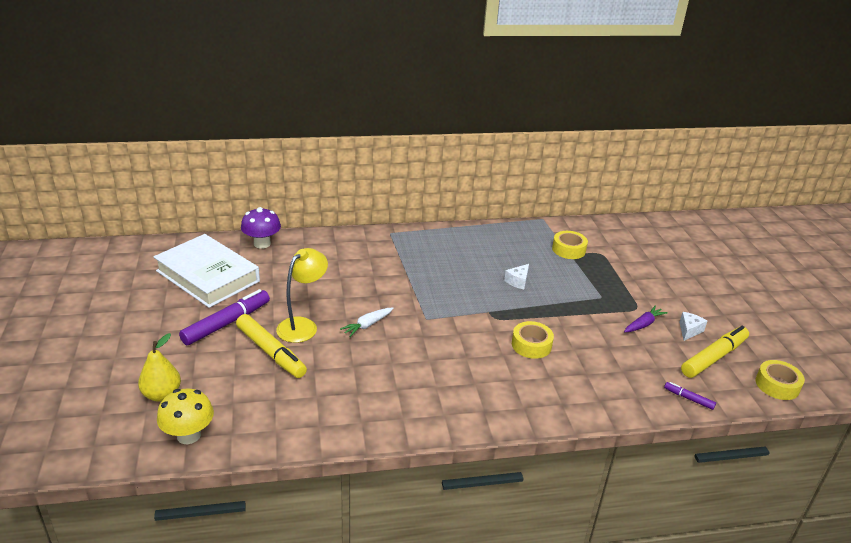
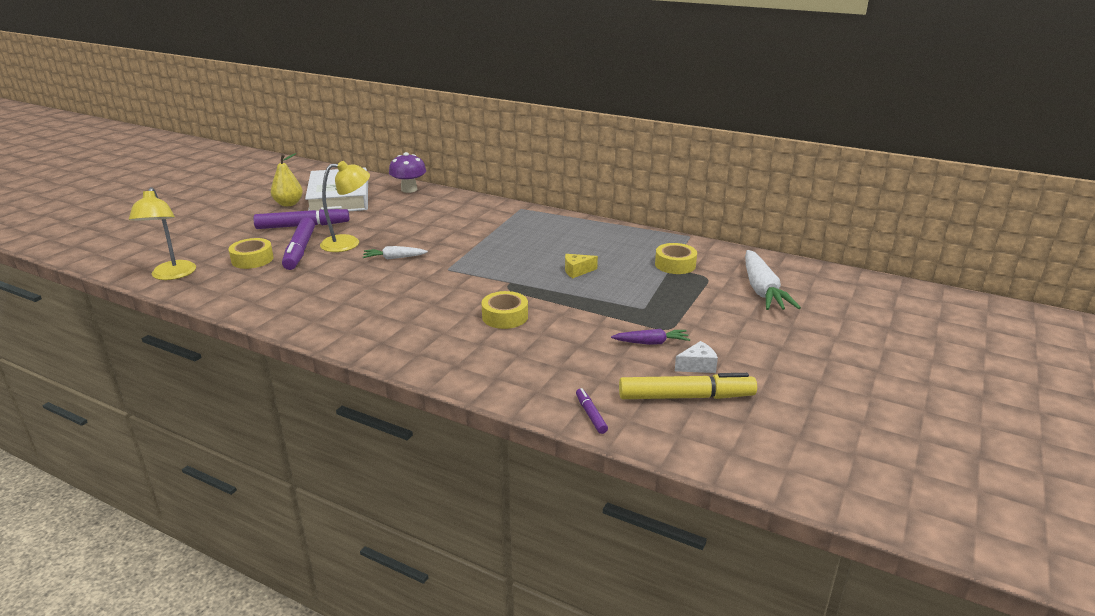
camera: 40 degrees right, 5 degrees down
(162, 394) = (197, 249): yellow pear -> yellow pear (288, 204)
(189, 435) = (172, 275): yellow mushroom -> yellow lamp
(271, 352) = (300, 250): yellow marker -> purple marker
(518, 281) = (577, 271): white cheese -> yellow cheese
(642, 251) = (762, 290): none -> white carrot
(777, 385) = (724, 450): yellow tape -> yellow tape (252, 259)

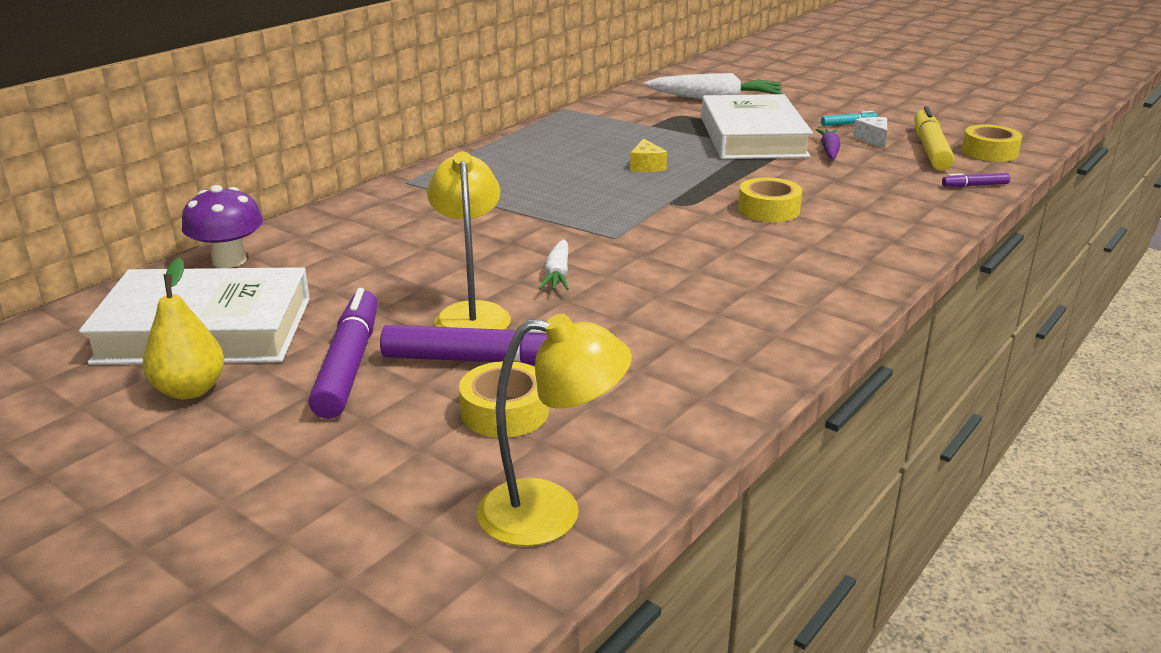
camera: 80 degrees left, 0 degrees up
(667, 308) = (752, 137): none -> white book
(675, 265) = (643, 123): yellow tape -> yellow tape (989, 152)
(737, 354) = (848, 124): none -> turquoise marker

